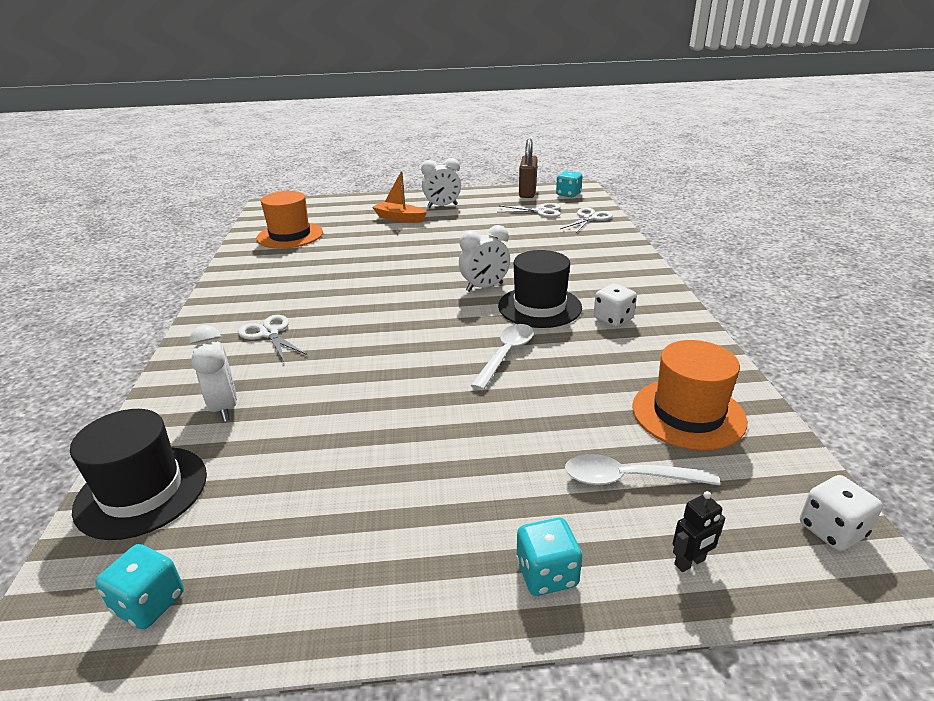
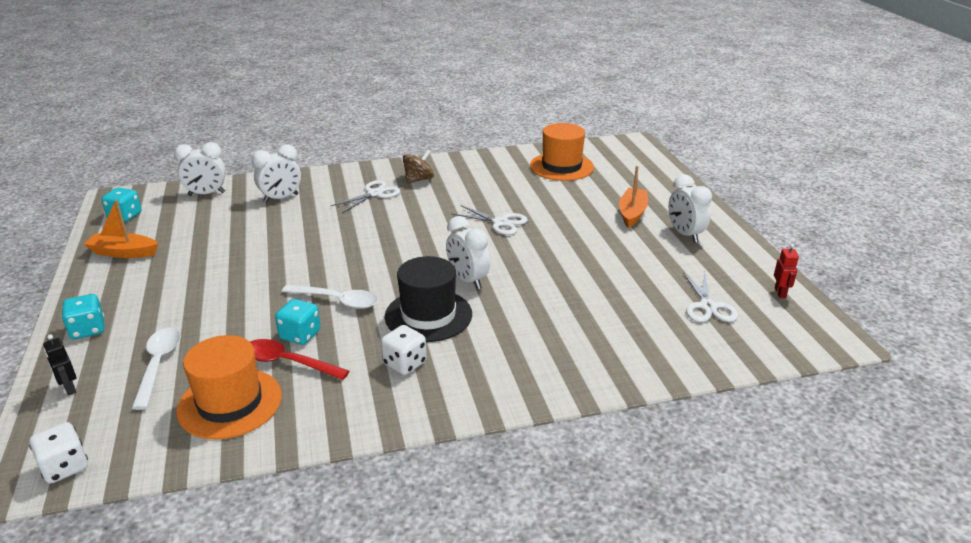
camera: 80 degrees right, 0 degrees up
(142, 491) = (206, 194): black hat -> white clock
(255, 306) = (418, 180): none -> brown spinning top
(308, 574) = (124, 253): none -> orange boat
(527, 192) = (780, 293): brown padlock -> red robot
(568, 194) = (795, 329): turquoise dice -> turquoise dice (300, 335)
(590, 218) = (702, 349): white scissors -> white scissors (500, 223)
(616, 381) = (288, 362): none -> red spoon

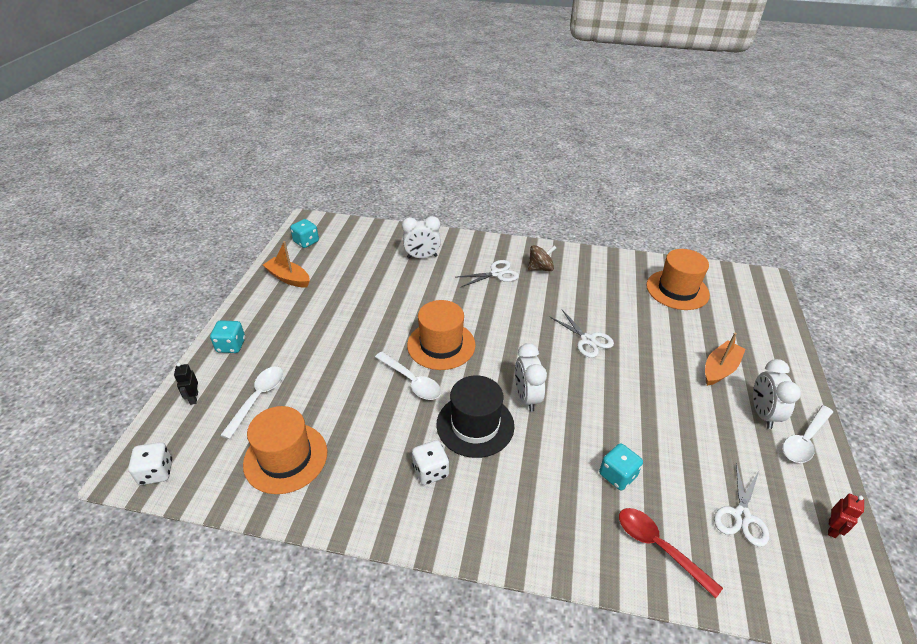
camera: 25 degrees right, 10 degrees up
(206, 194) = (371, 236): white clock -> none
(288, 362) = (345, 433): red spoon -> red spoon (659, 547)
(300, 335) = (367, 407): turquoise dice -> turquoise dice (617, 475)
(351, 264) = (441, 345): none -> orange hat
(728, 242) = (804, 440): none -> white spoon

